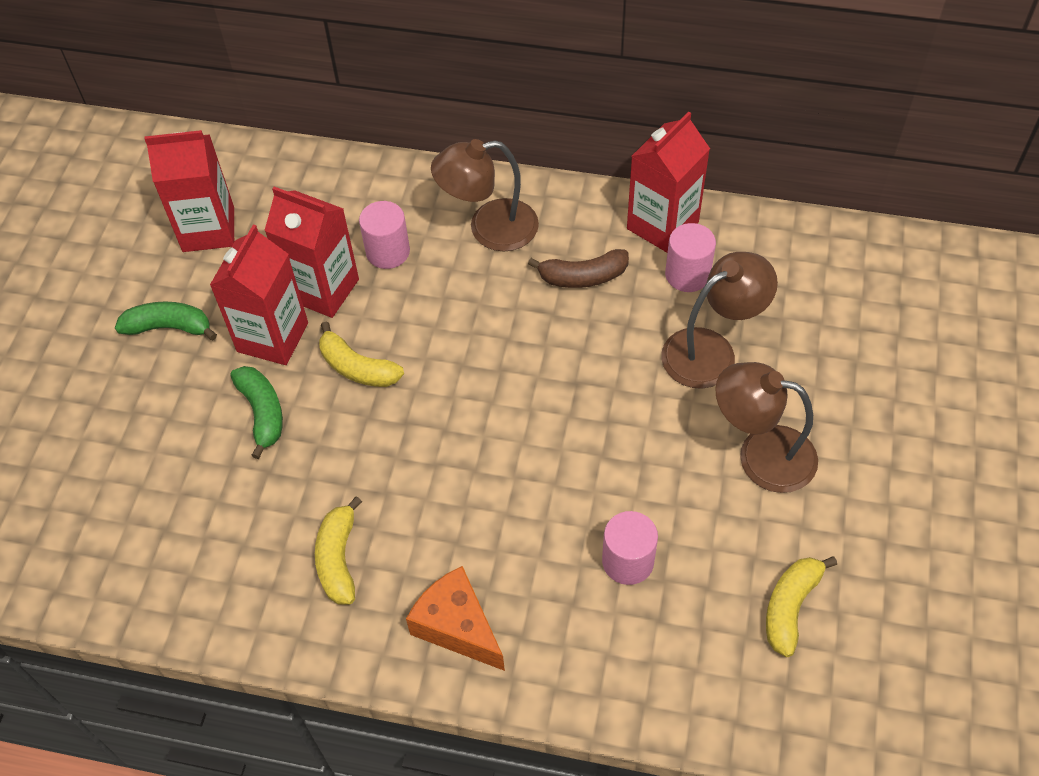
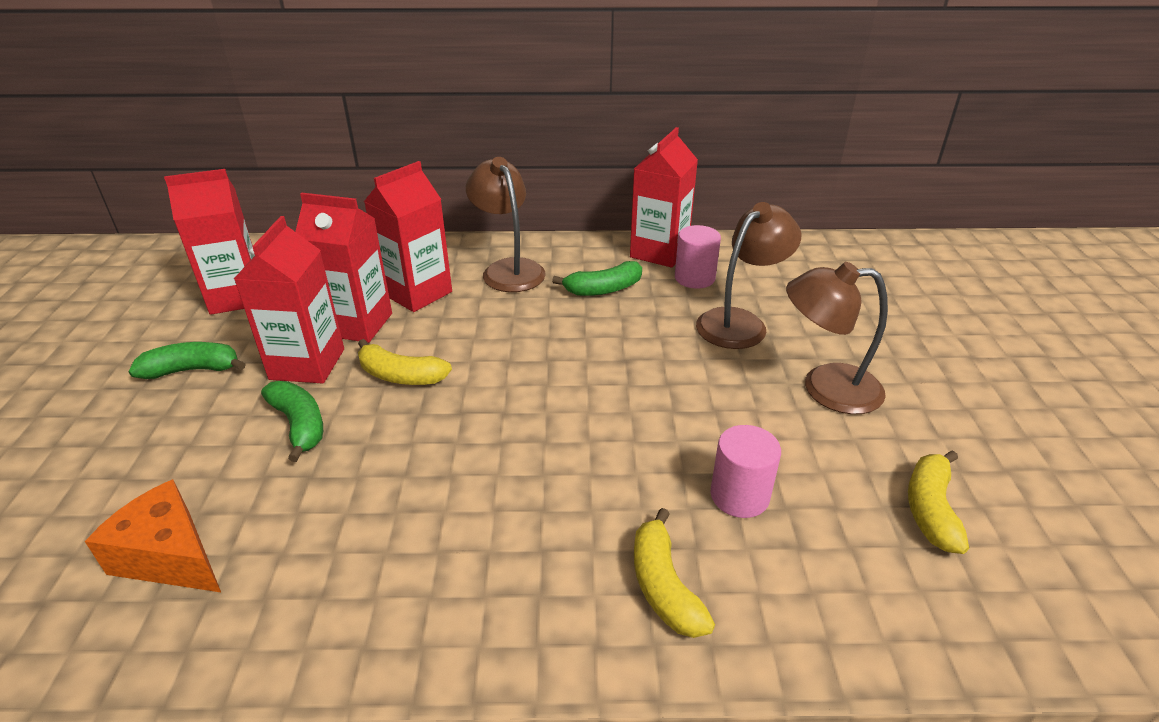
camera: 15 degrees left, 20 degrees down
(339, 559) = (405, 548): yellow banana -> yellow banana (664, 586)
(388, 252) = (417, 293): pink cylinder -> red carton
(457, 626) = (568, 596): orange cheese -> orange cheese (170, 556)
(489, 228) = (508, 269): brown lamp -> brown lamp turned 90 degrees clockwise
(583, 277) = (603, 289): brown banana -> green banana

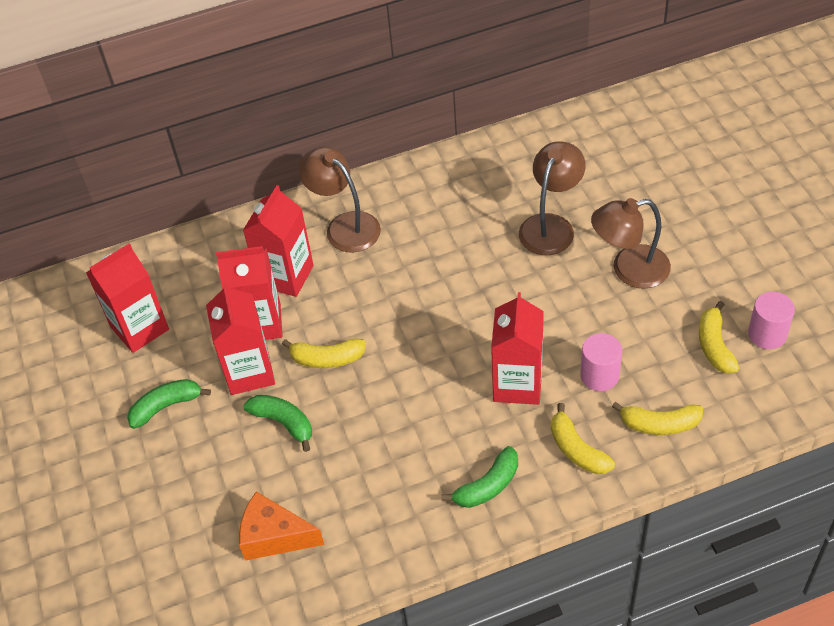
camera: 15 degrees left, 15 degrees up
(603, 289) = (433, 224): green banana -> green banana (487, 486)
(659, 252) = (459, 166): red carton -> red carton (517, 384)
(694, 278) = (499, 188): pink cylinder -> pink cylinder (767, 334)
(811, 592) = (659, 424): none -> yellow banana

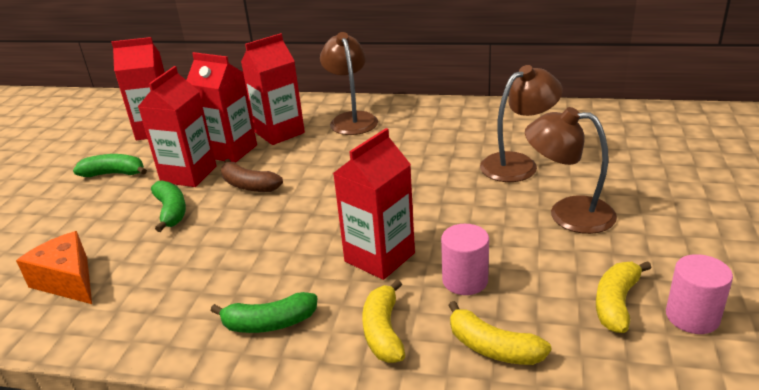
camera: 30 degrees right, 20 degrees down
(327, 359) = (249, 185): yellow banana -> brown banana

